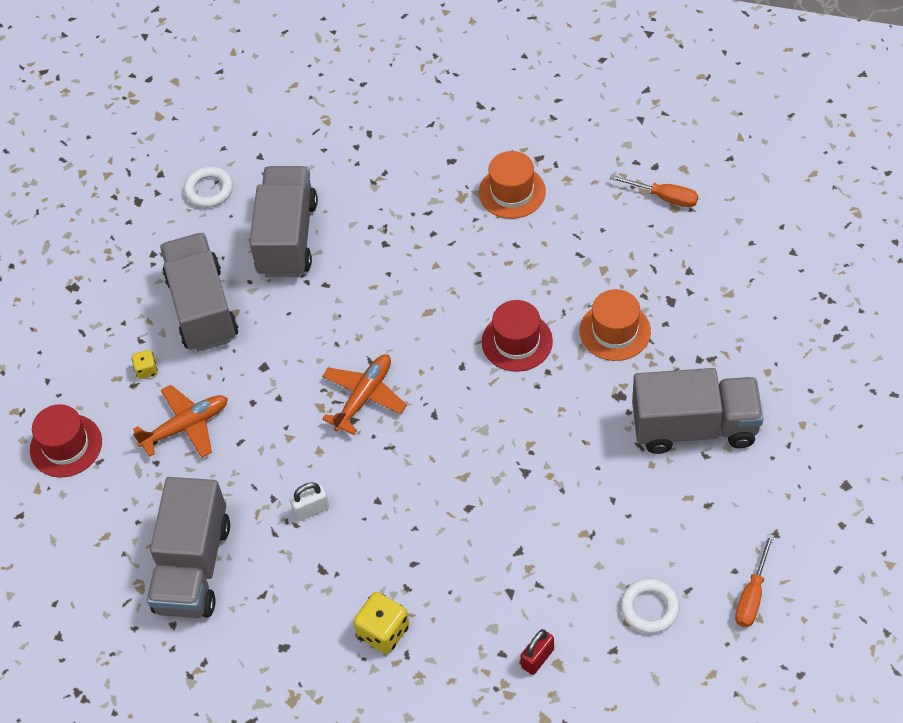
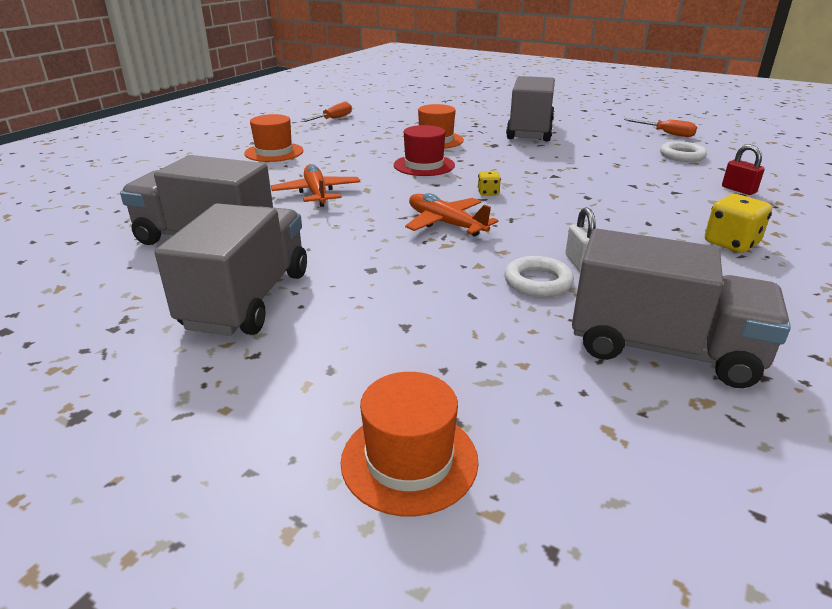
camera: 80 degrees left, 25 degrees down
(66, 445) = (409, 460): red hat -> orange hat
(146, 370) = (312, 354): yellow dice -> yellow dice (488, 193)
(186, 426) = (430, 331): orange plane -> orange plane (317, 193)
(202, 308) = (248, 299): grey truck -> grey truck turned 105 degrees clockwise
(209, 190) = (69, 276): white ring -> white ring (538, 282)

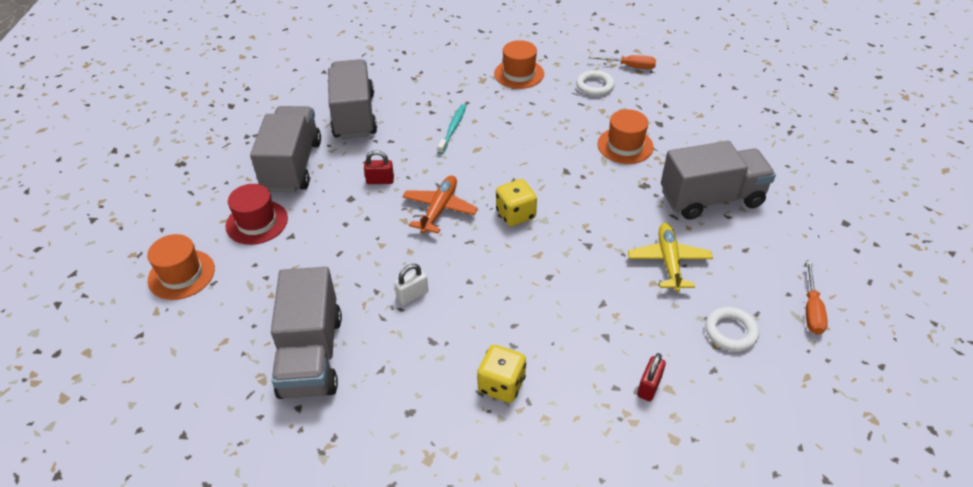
camera: 65 degrees right, 15 degrees up
(248, 299) = (292, 166): grey truck -> grey truck turned 75 degrees counterclockwise
(317, 193) = (453, 128): orange plane -> turquoise toothbrush
(358, 245) = (380, 181): none -> red padlock
(424, 165) = (552, 160): red hat -> red hat (257, 222)
(488, 193) = (515, 214): yellow dice -> yellow dice, size x1.82
(538, 282) = (371, 279): white ring -> white ring (595, 86)
(593, 156) = (668, 261): none -> yellow plane

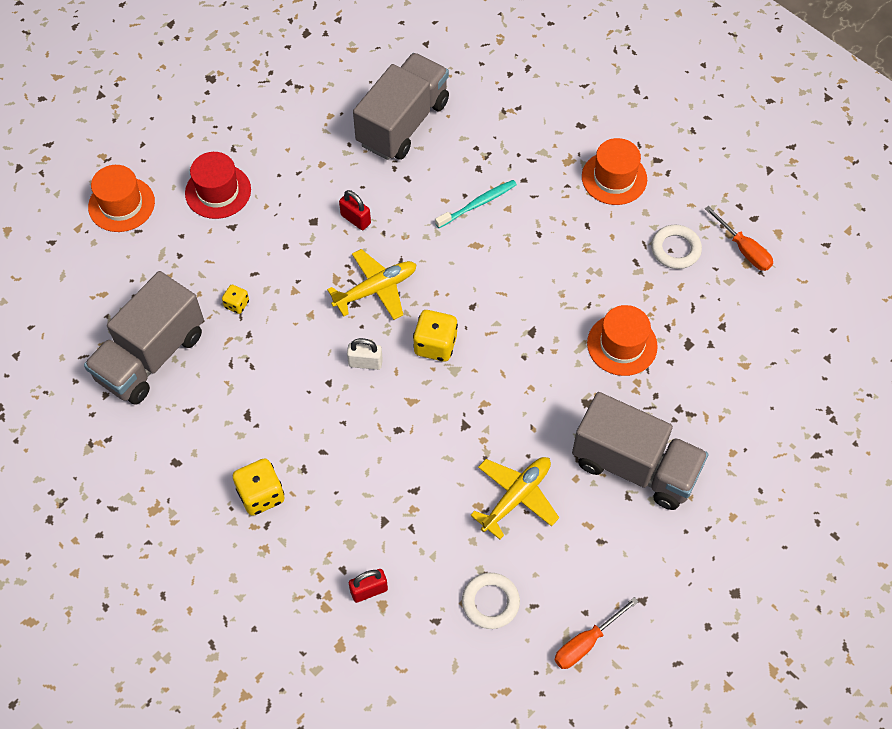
camera: 40 degrees right, 15 degrees up
(292, 166) = (298, 147): grey truck -> none
(346, 279) = (237, 304): none -> yellow dice
(412, 295) = (272, 360): white padlock -> white padlock (365, 363)
(439, 209) = (376, 289): orange plane -> yellow plane

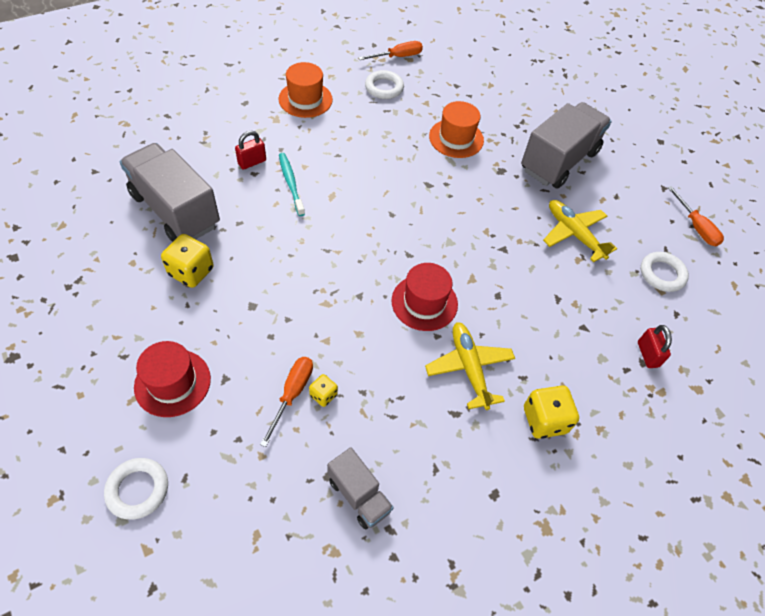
camera: 80 degrees left, 5 degrees down
(121, 204) = (138, 490): orange hat -> white ring
(151, 356) = (359, 495): grey truck -> grey truck, size x0.52
(231, 280) = (292, 394): none -> orange screwdriver
(355, 219) = (266, 272): red padlock -> red padlock (252, 162)
(365, 363) = (424, 302): white padlock -> red hat
(376, 289) = (349, 275): yellow plane -> yellow plane (469, 368)
(435, 345) = (421, 248): yellow dice -> yellow dice (191, 272)

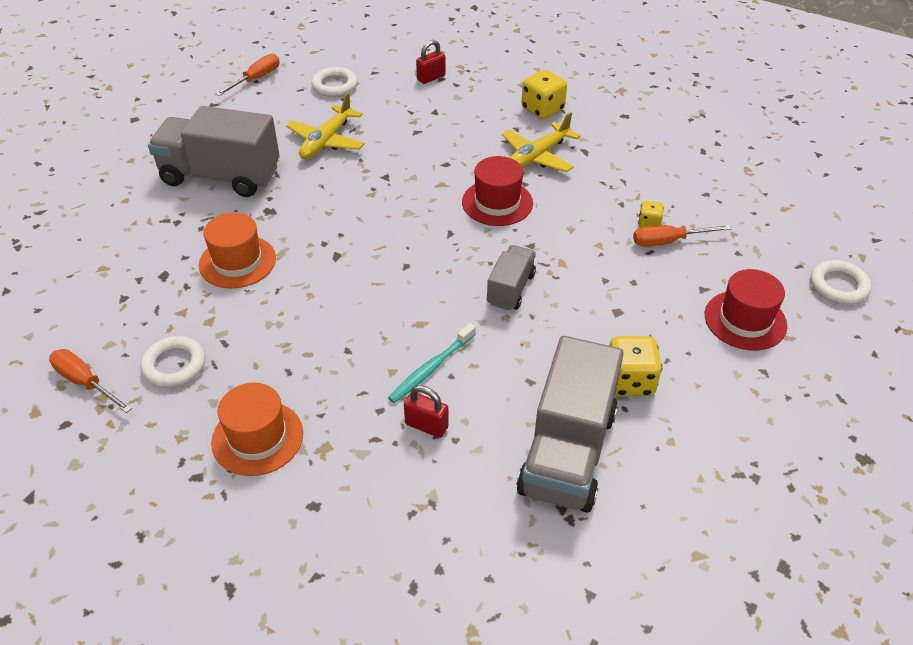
camera: 115 degrees left, 10 degrees down
(359, 495) = (699, 173): grey truck -> grey truck (510, 289)

